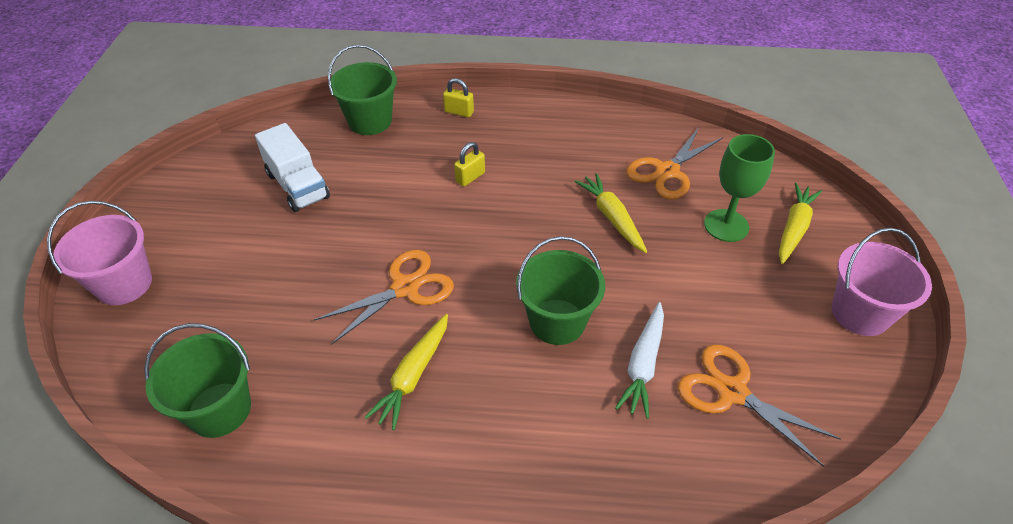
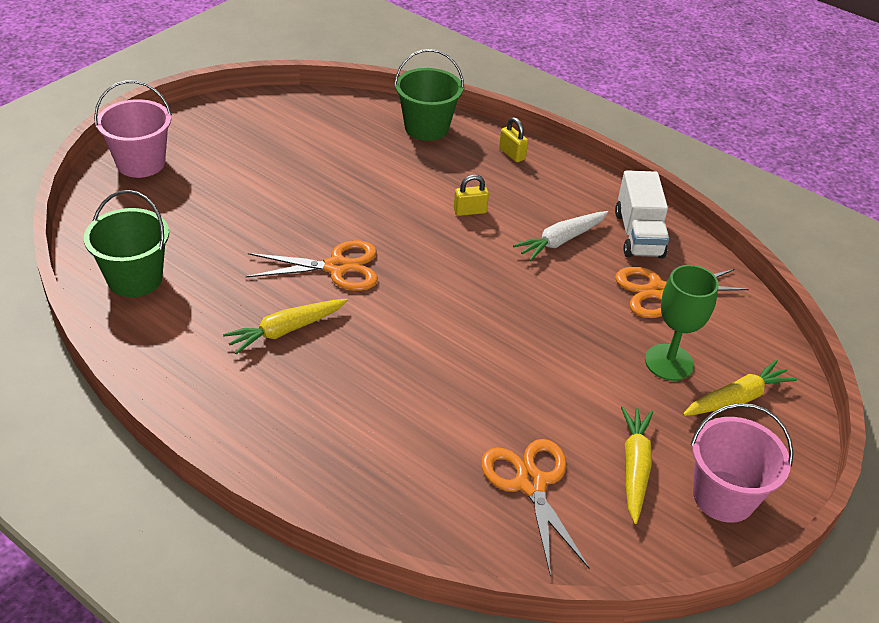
camera: 30 degrees right, 5 degrees down
(297, 186) = (322, 152): white truck -> white truck (638, 235)
(557, 322) = (434, 354): green bucket -> none
(612, 217) = (565, 302): yellow carrot -> yellow carrot (634, 467)
(643, 365) = (474, 422): white carrot -> white carrot (561, 241)

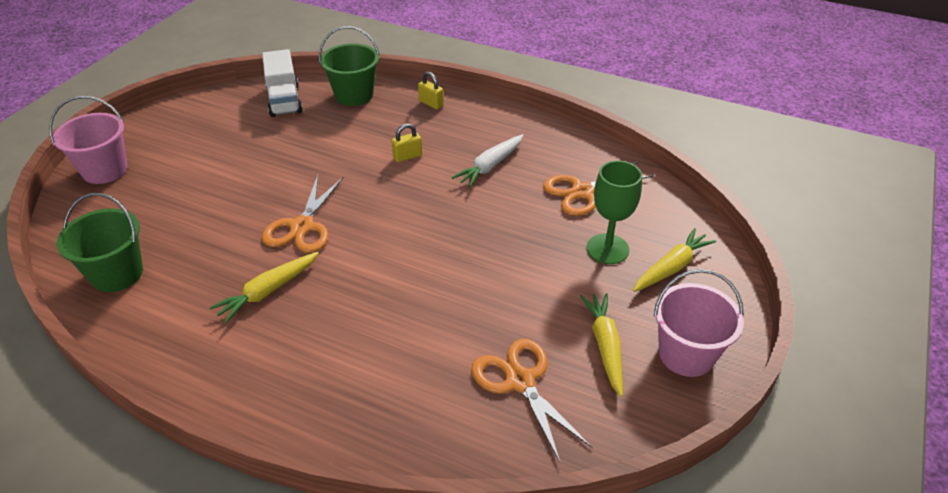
camera: 10 degrees left, 0 degrees up
(336, 267) = (302, 226): orange scissors -> orange scissors turned 120 degrees clockwise
(638, 235) = (552, 149): white truck -> white truck (284, 100)

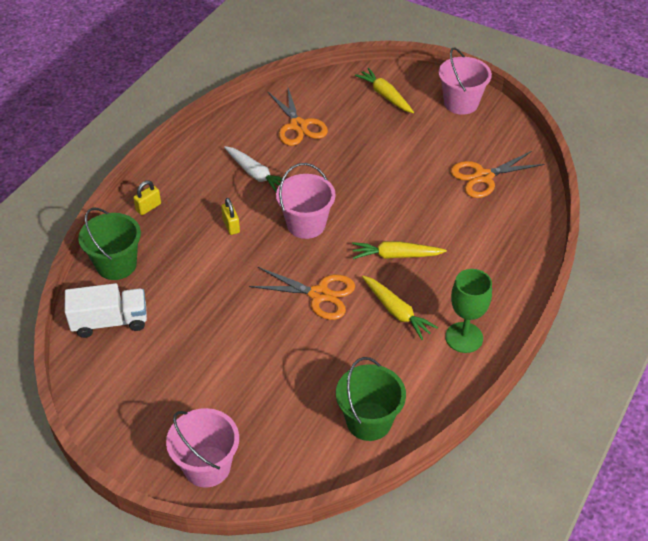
camera: 85 degrees left, 5 degrees up
(412, 209) = (306, 224): none -> pink bucket
(605, 346) = (454, 136): yellow carrot -> yellow carrot (396, 255)
(607, 249) = (364, 122): green goblet -> green goblet (464, 337)

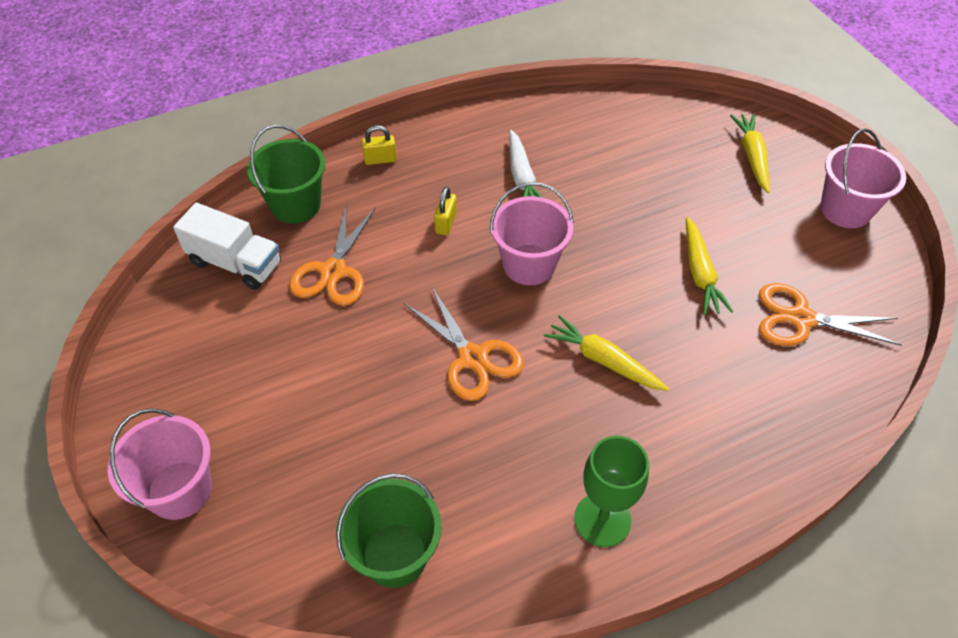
camera: 35 degrees right, 5 degrees up
(298, 126) = (616, 145): orange scissors -> orange scissors (333, 271)
(396, 311) = (545, 433): yellow carrot -> yellow carrot (700, 273)

